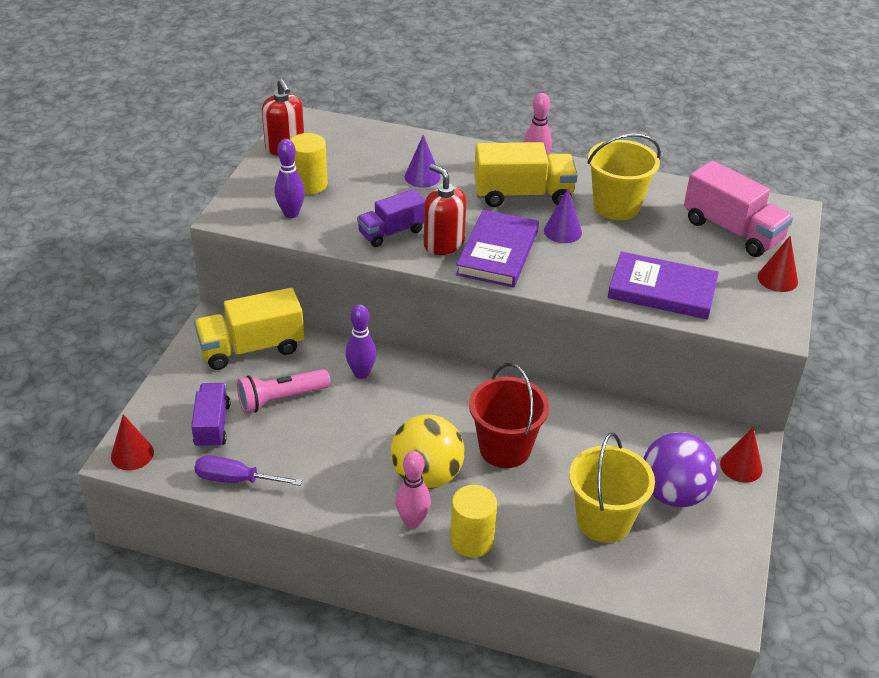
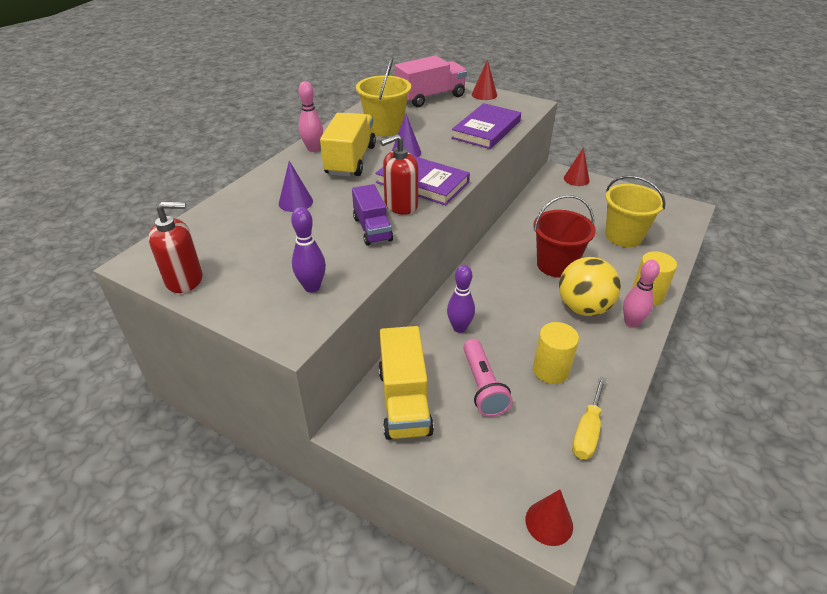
camera: 75 degrees left, 0 degrees up
(212, 426) = (512, 444): purple truck -> none
(235, 479) = (587, 431): purple screwdriver -> yellow screwdriver
(309, 184) = (266, 269): yellow cylinder -> yellow cylinder (550, 370)
(673, 494) = (599, 206): purple ball -> none

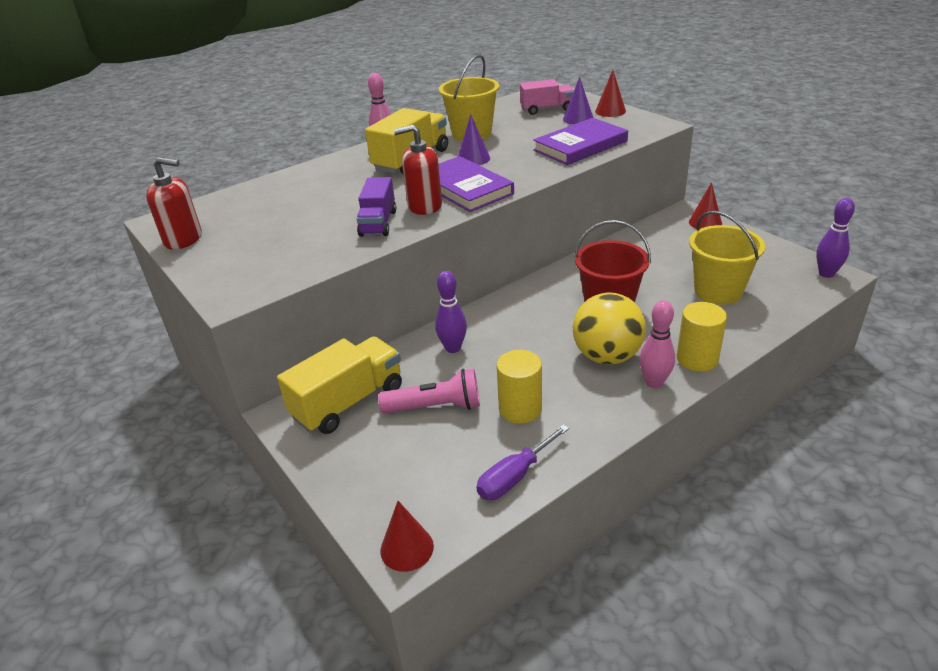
camera: 25 degrees right, 5 degrees down
(295, 202) = (328, 190): purple cone -> purple cone (578, 119)
(312, 287) = (281, 263): purple bowling pin -> purple bowling pin (826, 274)
(404, 401) = (348, 402): yellow truck -> yellow truck turned 150 degrees counterclockwise
(430, 97) = (546, 109): pink truck -> pink truck, size x0.65
(482, 386) = (435, 407): pink flashlight -> pink flashlight turned 105 degrees counterclockwise
(587, 431) = (514, 477): yellow screwdriver -> purple screwdriver

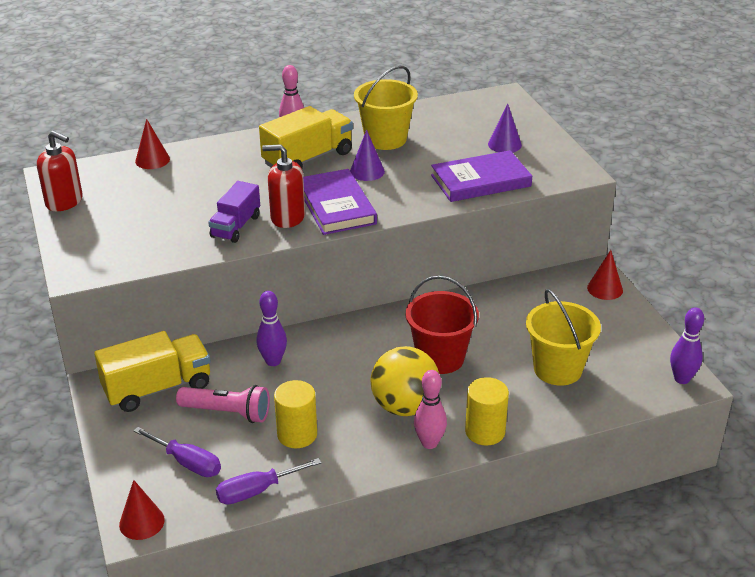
camera: 15 degrees right, 0 degrees up
(422, 468) = (187, 463): none -> purple screwdriver
(546, 109) = (482, 123): pink truck -> none
(610, 111) = (545, 142): red cone -> red cone (152, 160)

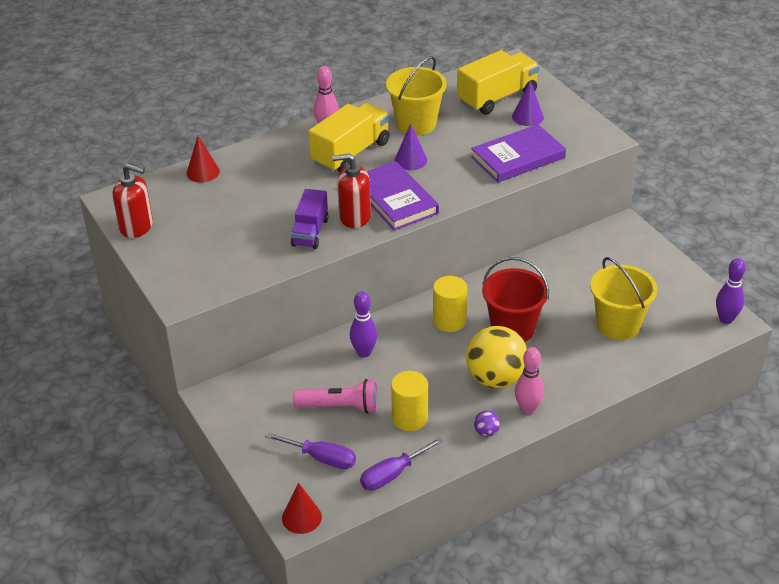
camera: 10 degrees left, 5 degrees up
(157, 388) = (268, 393): yellow truck -> yellow truck (497, 97)
(375, 461) = (486, 432): none -> purple ball
(485, 431) = (572, 391): yellow cylinder -> yellow cylinder (449, 321)
(605, 289) = (638, 242): red cone -> none

